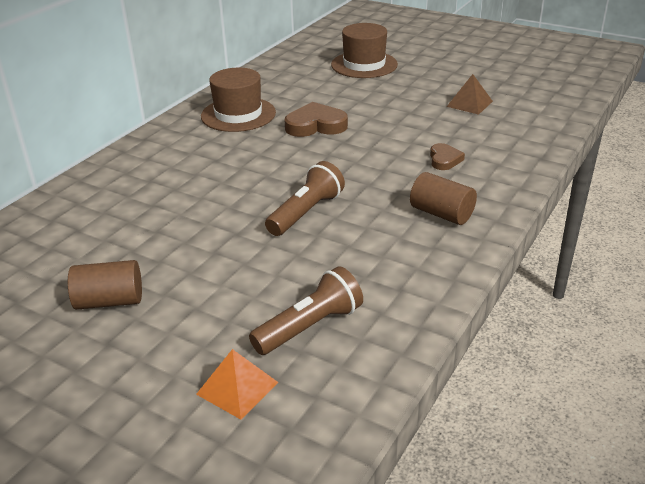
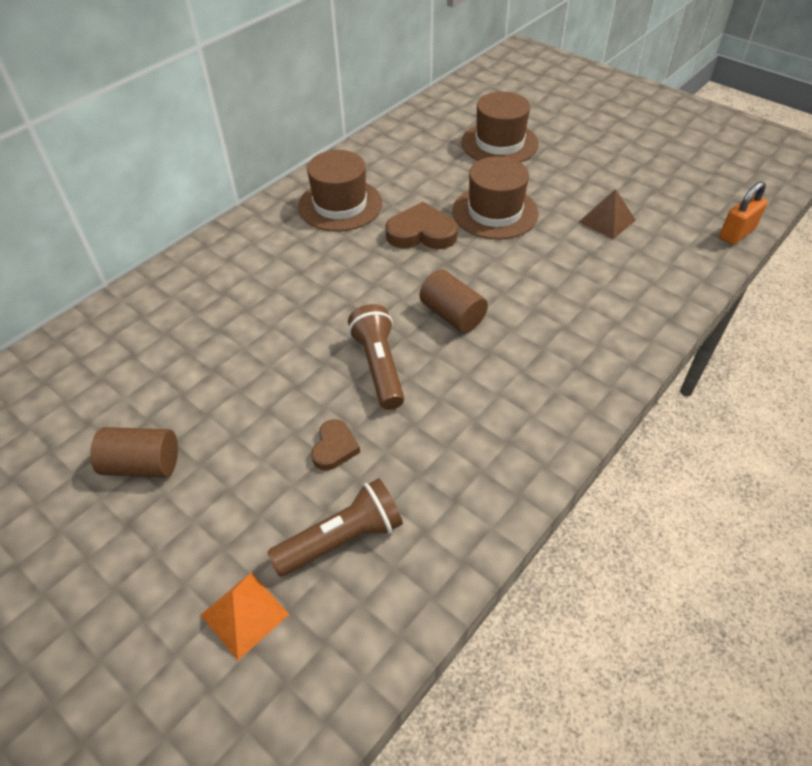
camera: 10 degrees right, 15 degrees up
(306, 212) = (379, 366): brown flashlight -> brown flashlight turned 60 degrees counterclockwise
(374, 107) = (495, 212): none -> brown hat
(441, 214) = (530, 391): brown cylinder -> brown cylinder (452, 315)
(444, 160) = (555, 306): brown heart -> brown heart (334, 447)
(576, 102) = (736, 233): none -> orange padlock

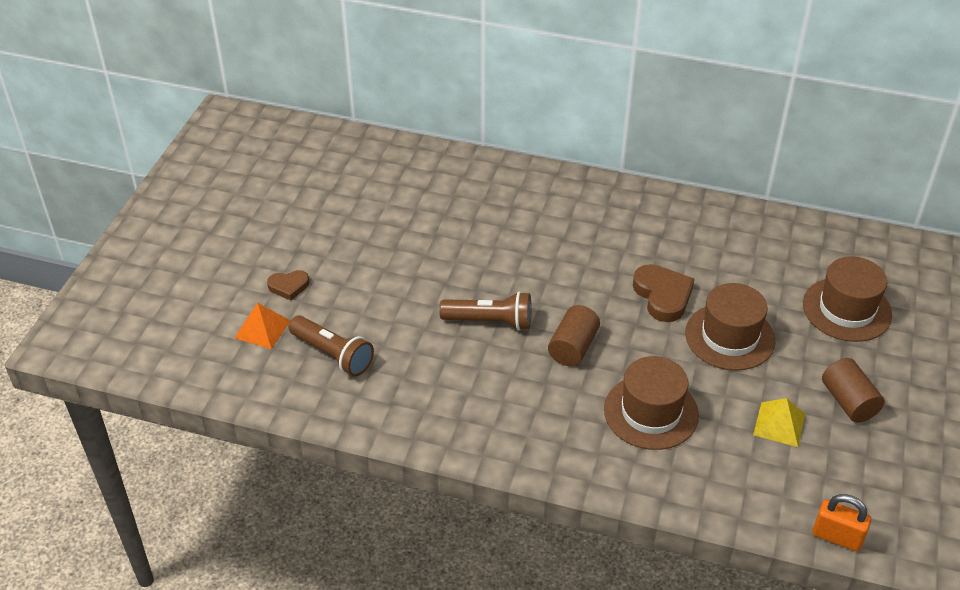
camera: 65 degrees right, 5 degrees down
(142, 464) = (340, 237): brown cylinder -> brown cylinder (848, 402)
(334, 447) = (402, 324): brown heart -> brown heart (289, 286)
(340, 205) = (662, 231): brown hat -> brown hat (651, 412)
(379, 366) = (490, 321): brown flashlight -> brown flashlight turned 45 degrees clockwise
(607, 220) = (779, 424): brown pyramid -> yellow pyramid

